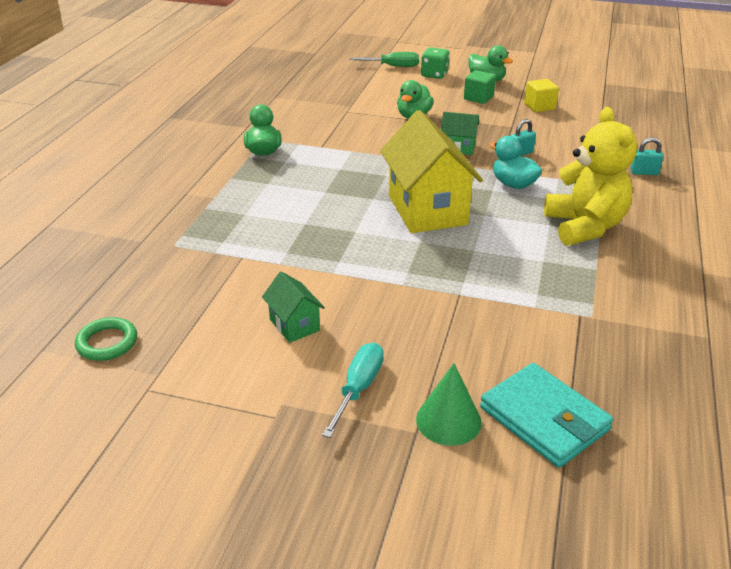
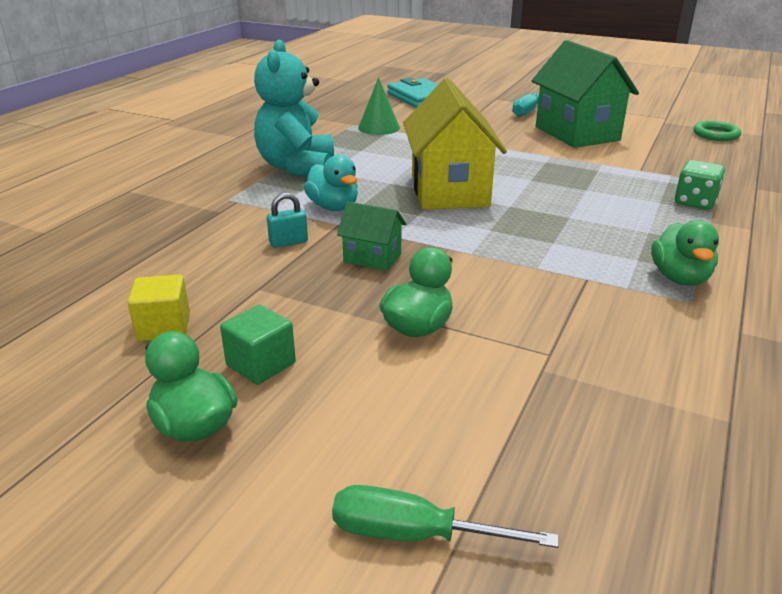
camera: 170 degrees left, 5 degrees down
(294, 325) = (577, 133): green house -> green house, size x2.11
(434, 74) = (310, 470): green dice -> green dice (695, 202)
(448, 420) = (475, 100): green cone -> green cone (379, 128)
(584, 227) = (297, 167): yellow teddy bear -> turquoise teddy bear
(644, 172) = (161, 207): turquoise padlock -> none

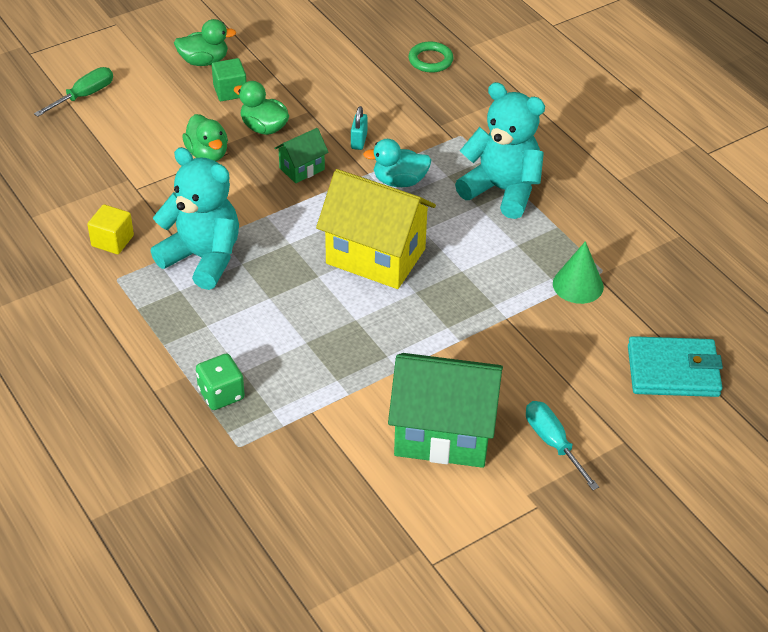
camera: 120 degrees right, 15 degrees up
(164, 327) = (297, 69): yellow cube -> yellow cube (112, 241)
(580, 264) = (203, 258): none -> turquoise teddy bear
(679, 278) = (141, 293): green duck -> green duck (264, 128)
(716, 135) = (343, 562): green ring -> green ring (430, 60)

